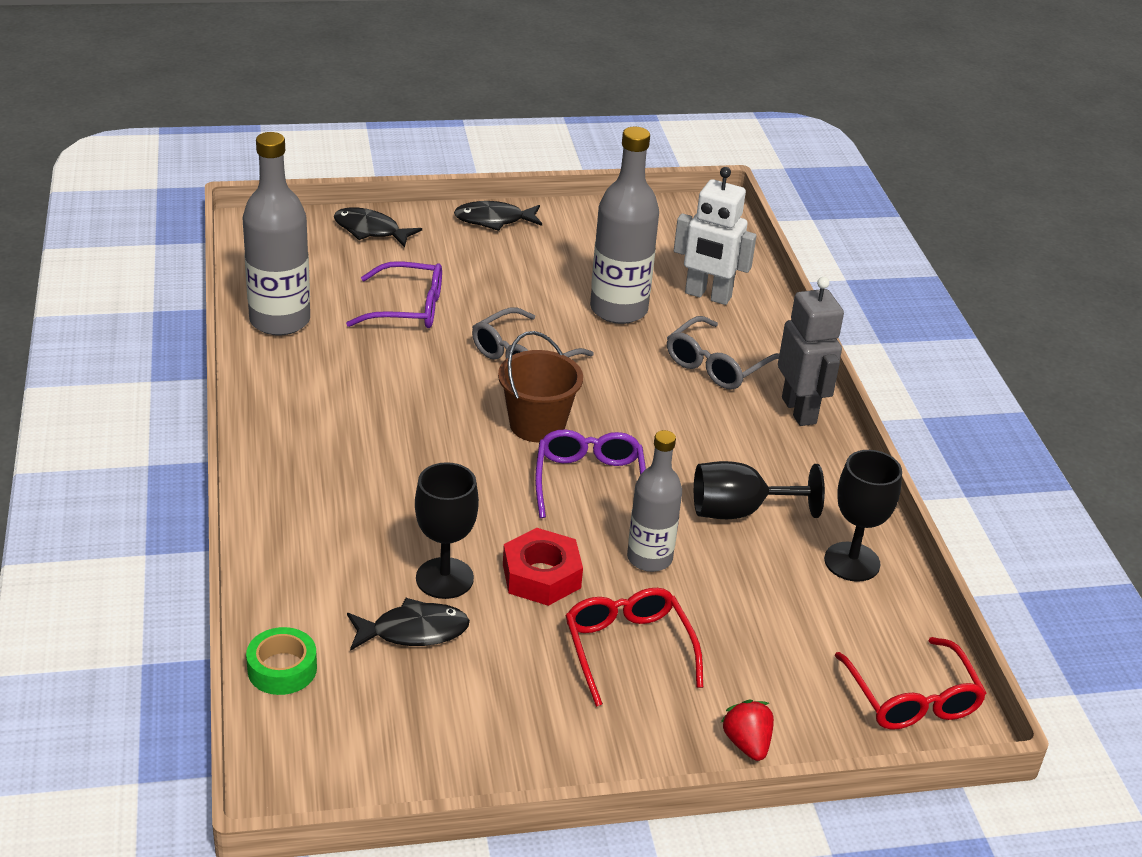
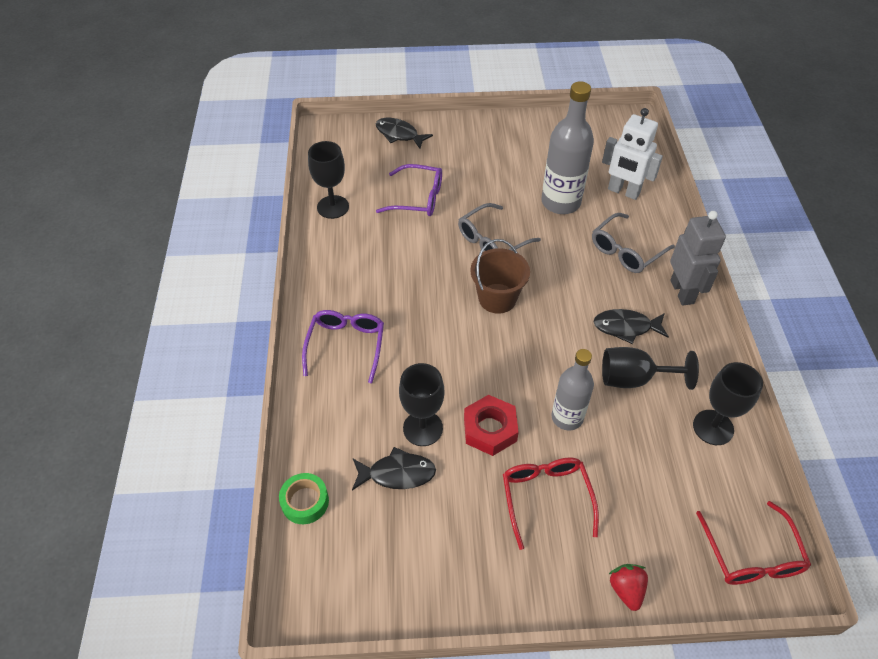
camera: 10 degrees right, 15 degrees up
(280, 321) = (333, 207): grey bottle -> black goblet
(494, 220) = (481, 127): black fish -> black fish (626, 327)
(589, 481) = (529, 348): purple glasses -> purple glasses (346, 345)

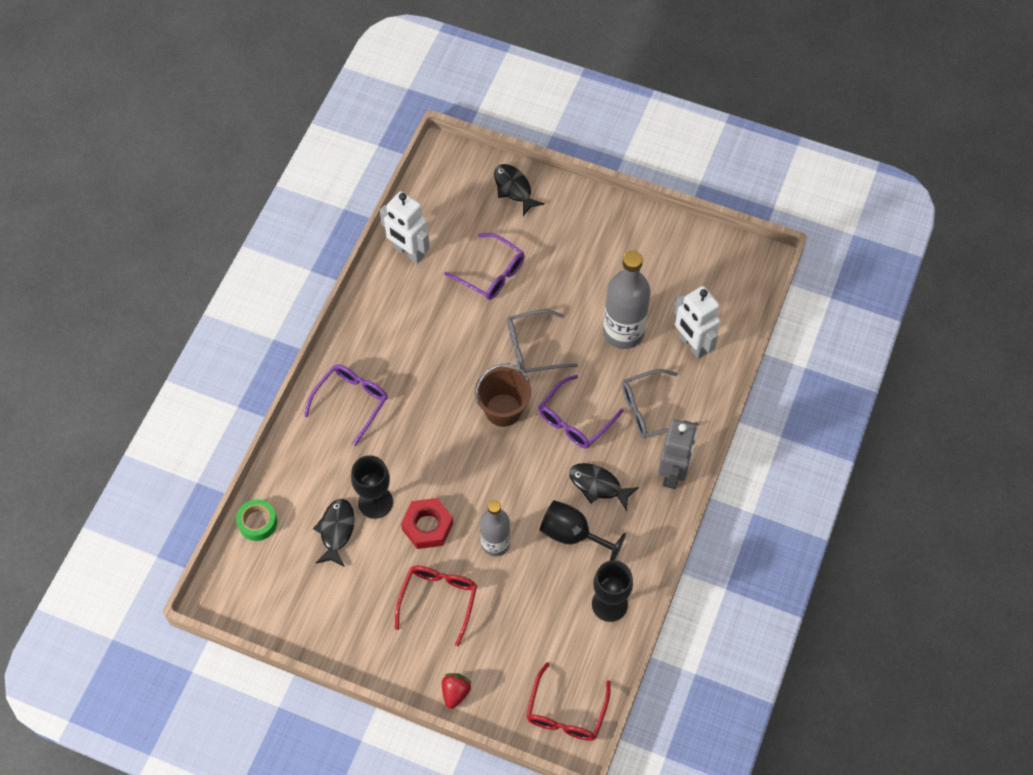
camera: 25 degrees right, 10 degrees up
(333, 207) = (408, 252): black goblet -> white robot
(397, 473) = (336, 531): black fish -> black fish turned 105 degrees counterclockwise
(567, 283) = (574, 420): none -> purple glasses

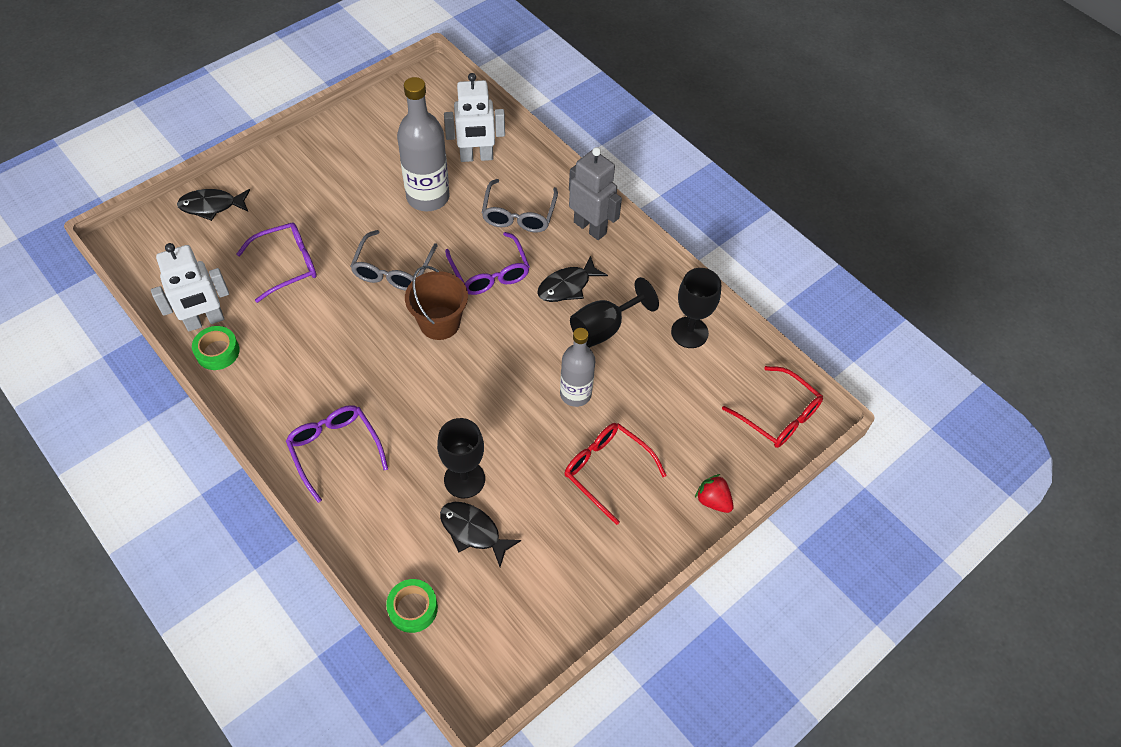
camera: 65 degrees left, 5 degrees down
(387, 277) = (217, 352): none -> green tape
(427, 526) = (521, 444): red nut -> none

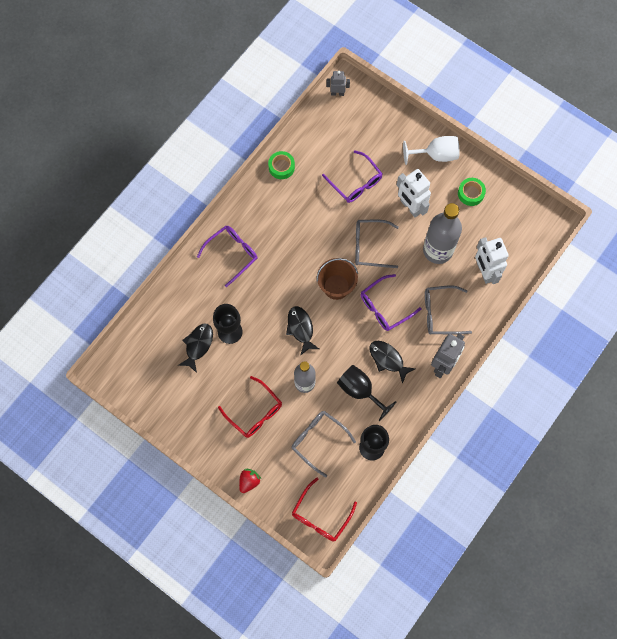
camera: 80 degrees right, 15 degrees up
(133, 256) = (337, 93): none -> grey robot
(205, 321) = (301, 152): white robot -> white robot (410, 207)
(211, 206) = (389, 121): black fish -> black fish (300, 328)
(288, 167) = (436, 155): none -> white goblet
(413, 608) = (146, 325): green tape -> green tape (470, 193)
(606, 470) = (255, 412): red glasses -> red glasses turned 105 degrees clockwise
(666, 395) = (317, 440): none -> grey glasses

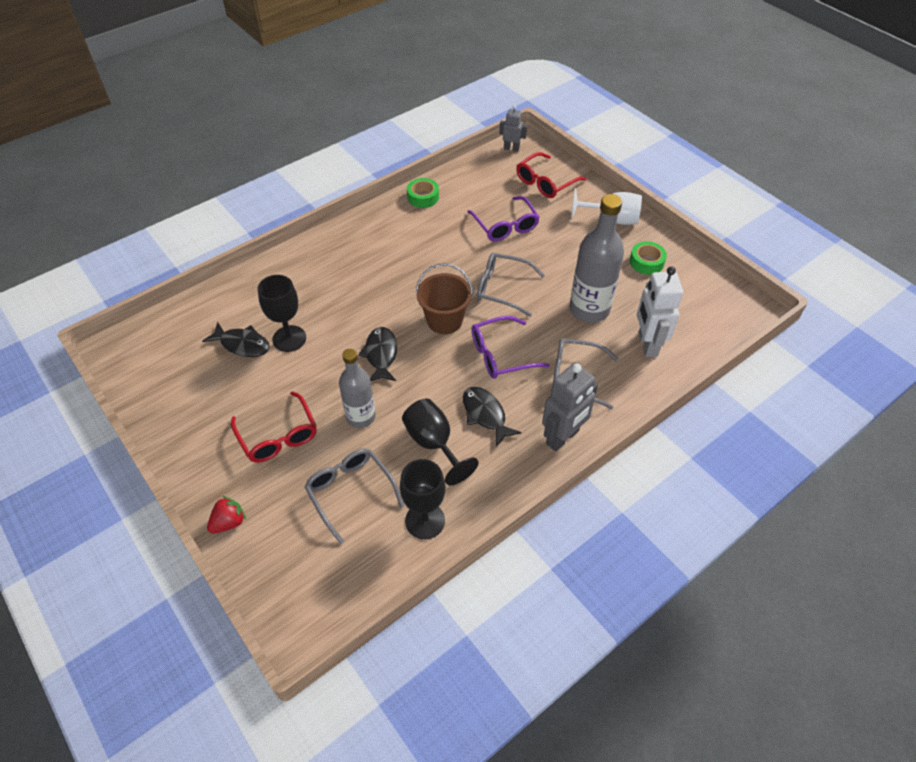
camera: 15 degrees right, 20 degrees down
(198, 345) = (242, 344): black fish -> black fish turned 75 degrees clockwise
(232, 254) = (330, 263): purple glasses -> none
(320, 516) = (311, 599): red glasses -> red glasses (545, 183)
(410, 207) = (566, 260): white robot -> none

